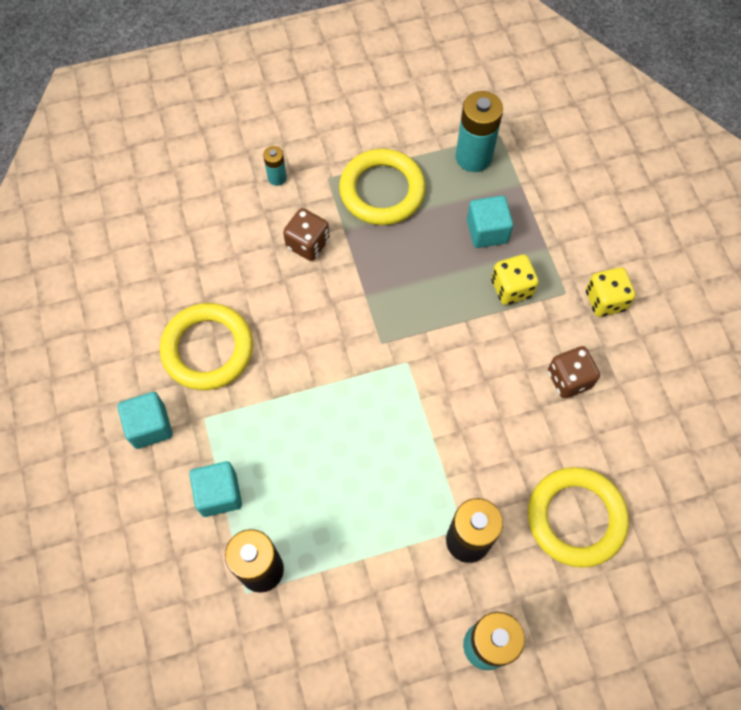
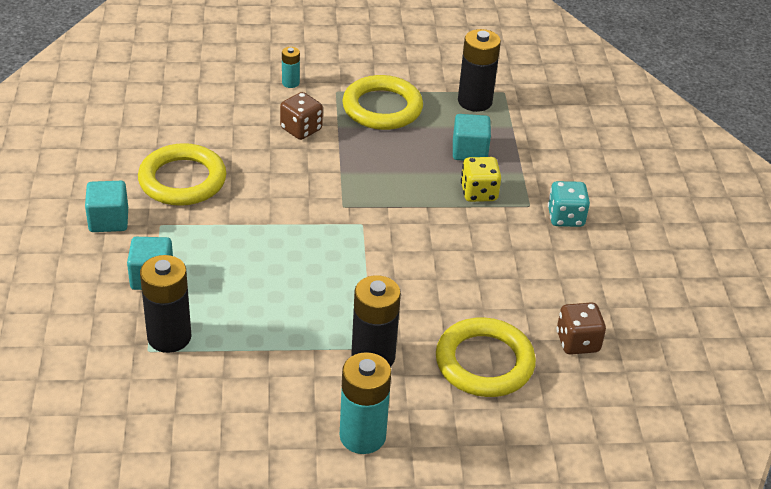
camera: 10 degrees right, 25 degrees down
(473, 157) = (475, 101): turquoise battery -> black battery
(569, 379) = (512, 264): brown dice -> brown dice (577, 342)
(605, 300) = (565, 217): yellow dice -> turquoise dice

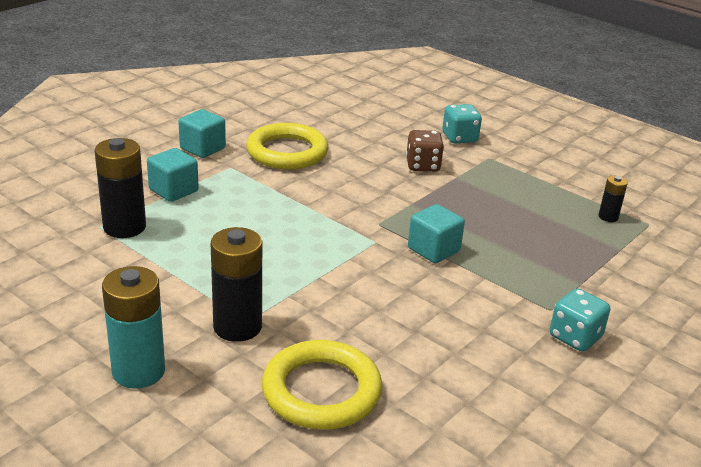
camera: 45 degrees right, 10 degrees down
(290, 83) = (459, 138): turquoise battery -> turquoise dice
(382, 108) = (512, 183): yellow ring -> none
(469, 151) = (549, 245): turquoise cube -> turquoise cube (433, 250)
(475, 101) = (608, 217): black battery -> black battery, size x0.51
(479, 193) = (513, 275): yellow dice -> none
(577, 342) = (435, 435): brown dice -> none

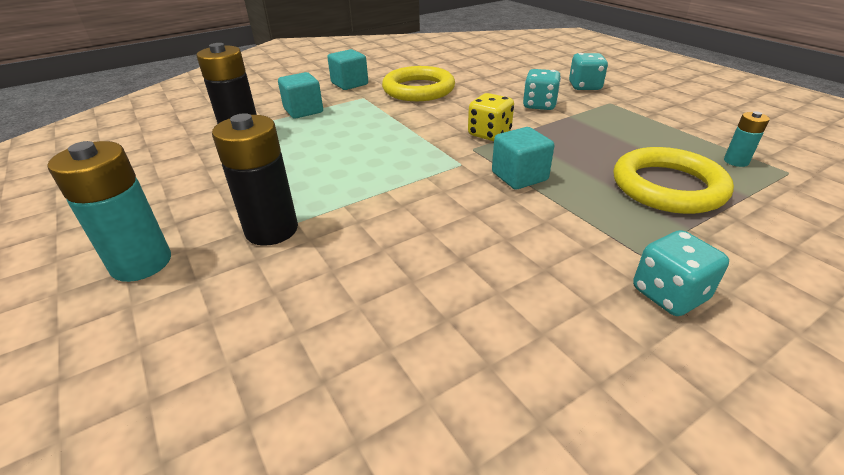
camera: 20 degrees right, 5 degrees up
(321, 391) = (311, 316): yellow ring -> yellow ring (668, 187)
(387, 205) = (489, 134): none -> yellow dice
(423, 166) = (539, 105): brown dice -> turquoise dice
(608, 217) = (736, 161): black battery -> turquoise battery

